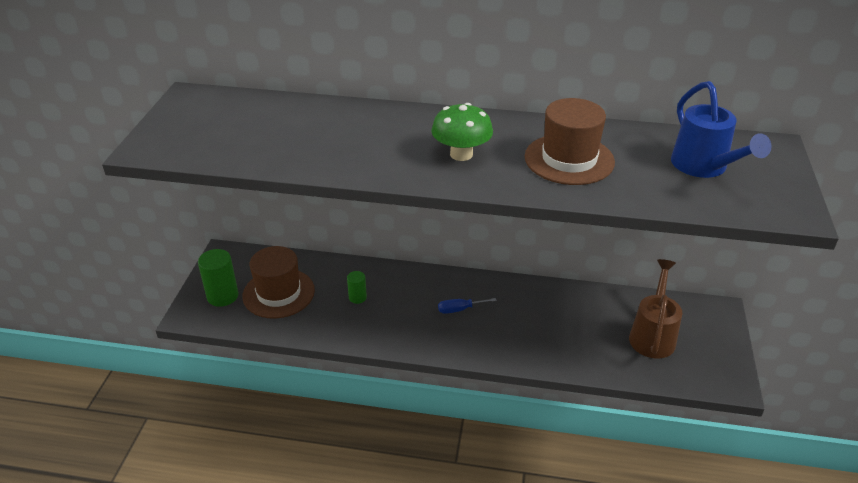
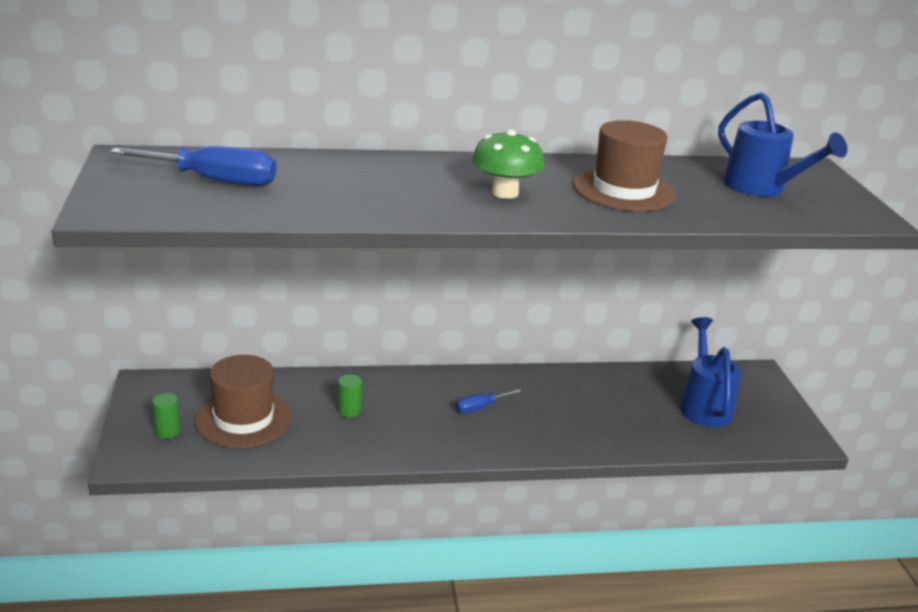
camera: 20 degrees left, 10 degrees down
(222, 296) = (167, 431): green cylinder -> green cylinder, size x0.57
(239, 124) = (214, 181): none -> blue screwdriver
(653, 335) = (704, 405): brown watering can -> blue watering can

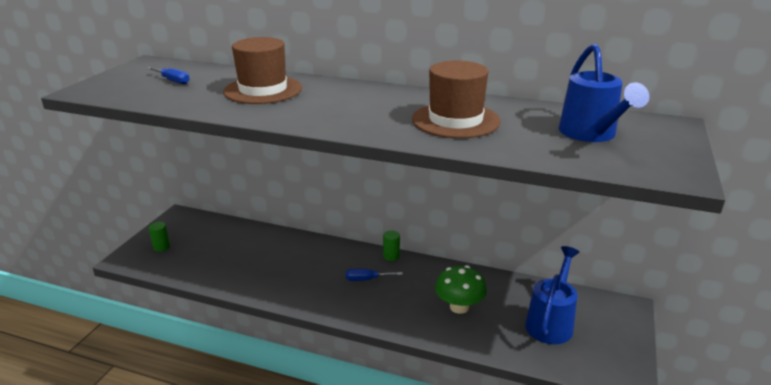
camera: 30 degrees right, 0 degrees up
(214, 181) = (173, 81): blue screwdriver -> blue screwdriver, size x0.53
(243, 419) = (210, 250): brown hat -> brown hat (263, 90)
(349, 411) = (277, 260): green cylinder -> green cylinder (391, 256)
(505, 193) = (354, 110): green mushroom -> green mushroom (459, 307)

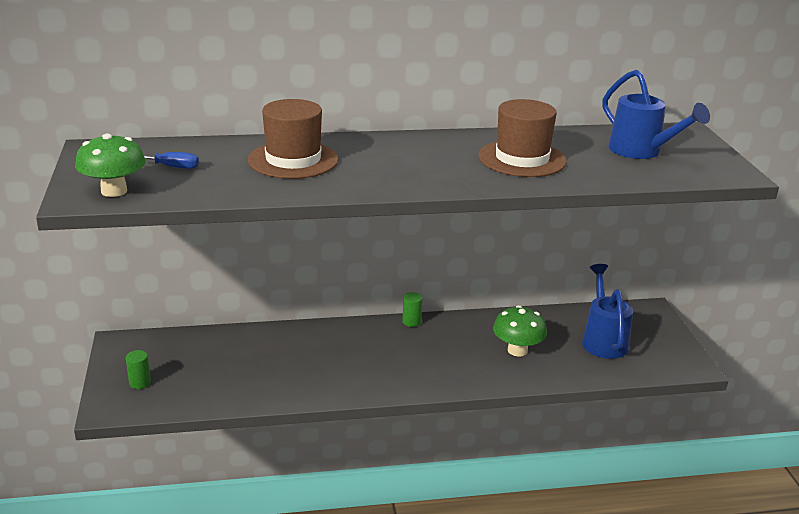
camera: 30 degrees left, 0 degrees up
(111, 90) = (114, 191): none -> green mushroom
(366, 279) = (408, 351): blue screwdriver -> none

